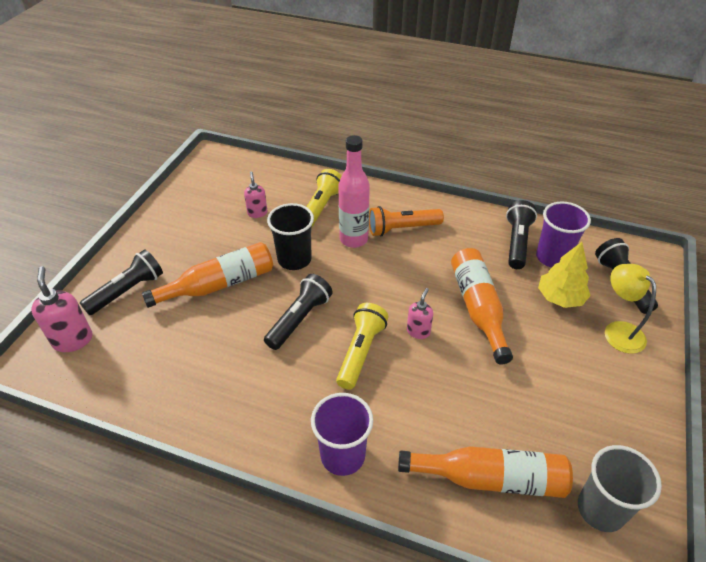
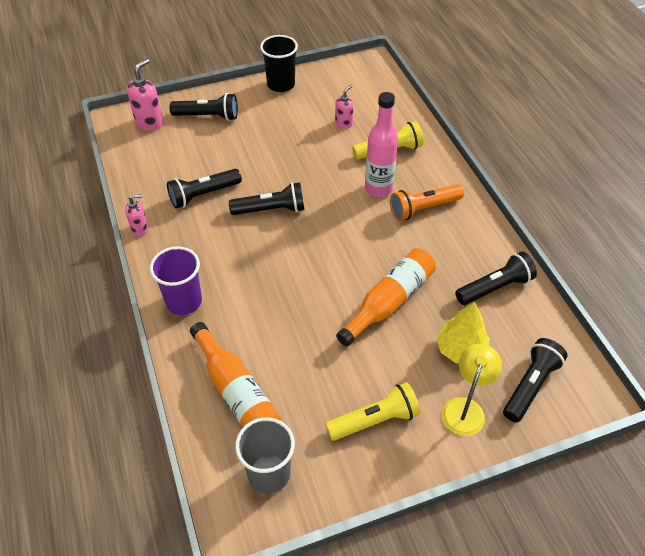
camera: 50 degrees right, 5 degrees up
(219, 284) = (258, 151): orange bottle -> none
(224, 356) = (203, 195): none -> black flashlight
(294, 259) = (321, 171): black cup -> black cup (281, 84)
(361, 352) = (276, 259): yellow flashlight -> yellow flashlight (375, 420)
(402, 228) = (423, 208): orange flashlight -> orange flashlight turned 60 degrees counterclockwise
(418, 331) = (327, 279): pink soap dispenser -> pink soap dispenser (140, 229)
(552, 257) = (505, 321): purple cup -> none

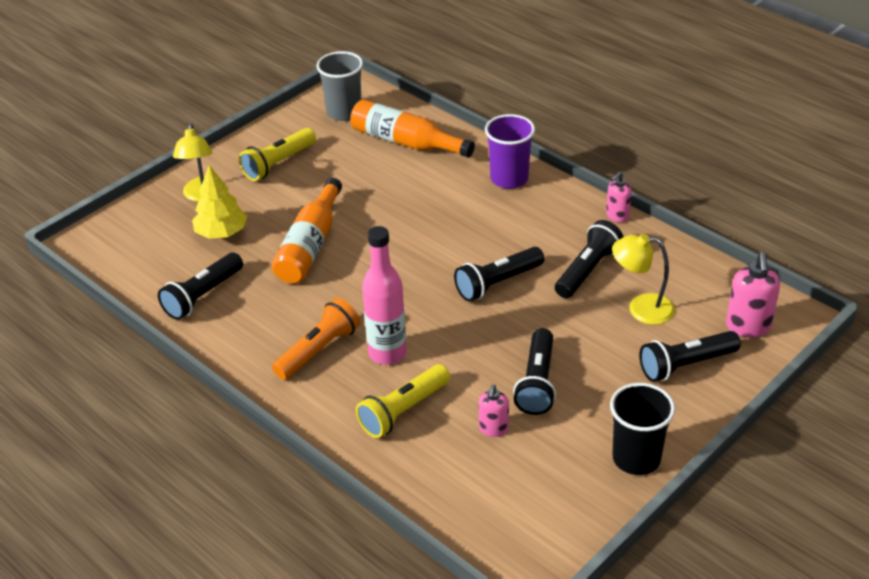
camera: 155 degrees right, 10 degrees down
(197, 156) = (641, 308): none -> yellow lamp
(530, 385) = (146, 229): black flashlight -> black flashlight (537, 383)

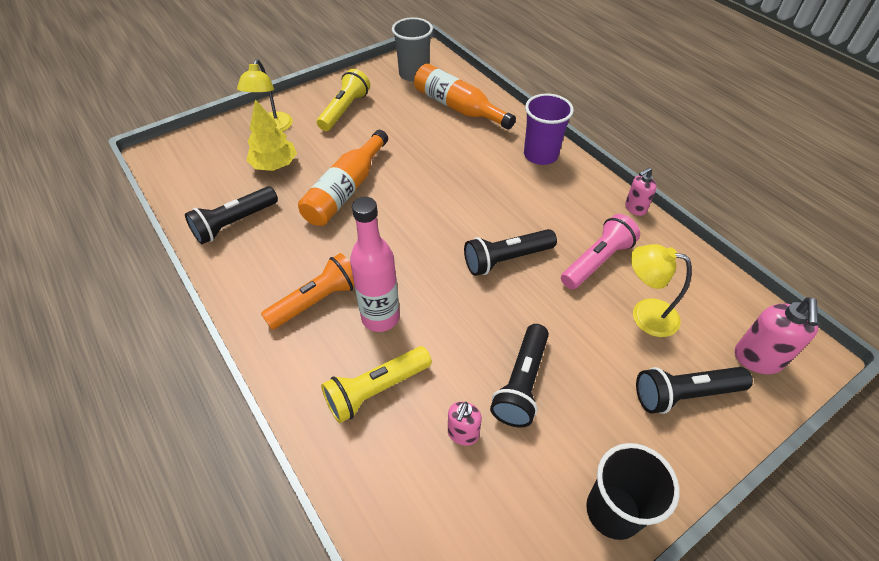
camera: 10 degrees right, 10 degrees up
(278, 164) = (345, 110): yellow flashlight -> yellow flashlight turned 150 degrees clockwise
(588, 270) = (597, 261): black flashlight -> pink flashlight

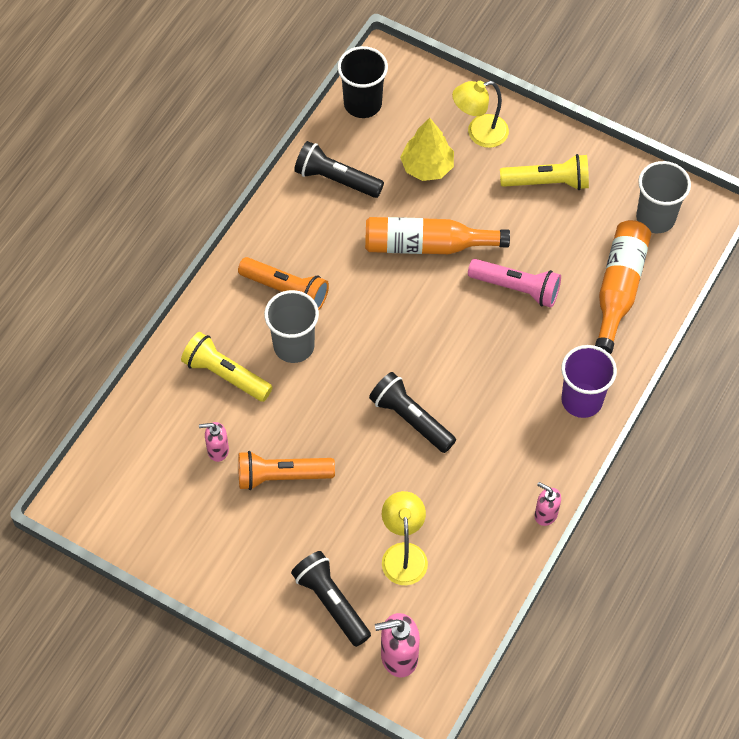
camera: 65 degrees right, 10 degrees up
(380, 317) = (294, 346): pink bottle -> grey cup
(521, 383) = (281, 476): black flashlight -> orange flashlight
(597, 261) = (450, 498): pink flashlight -> pink flashlight (516, 288)
(613, 511) = (204, 571): black cup -> black cup (362, 104)

